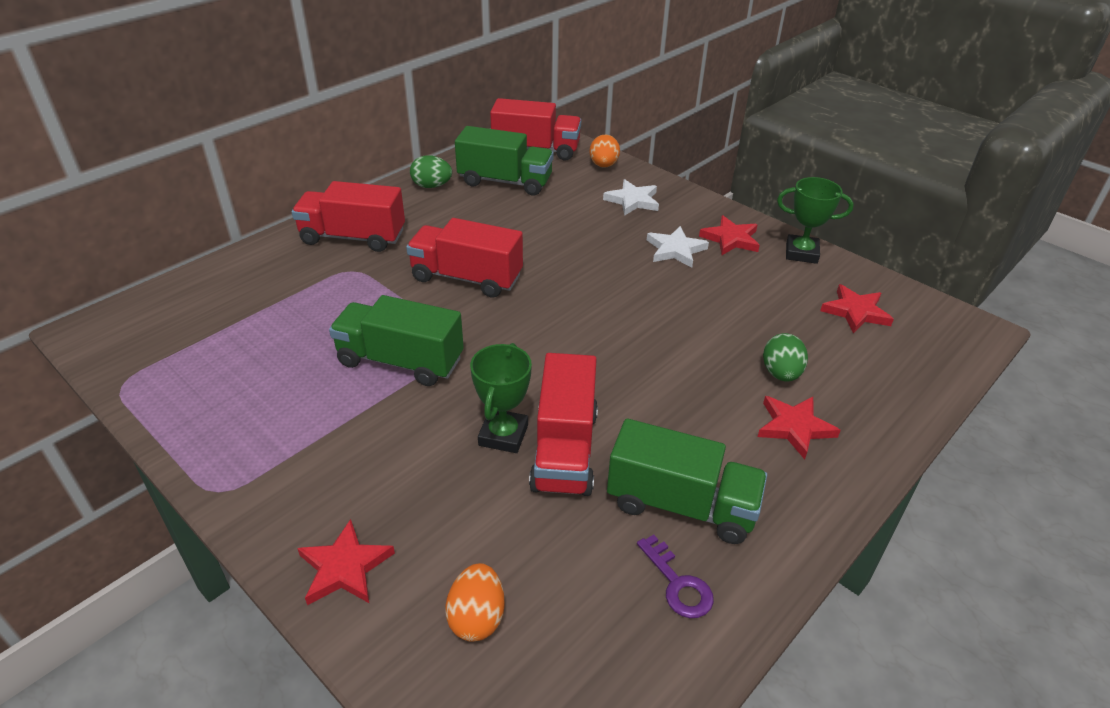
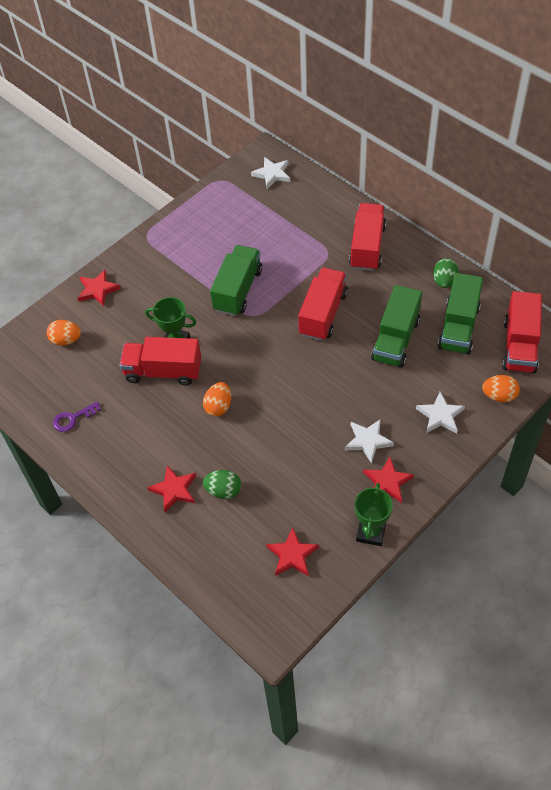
camera: 95 degrees right, 15 degrees up
(147, 322) = (272, 174): none -> white star
(634, 380) = (218, 406): none -> orange egg
(681, 505) = (120, 424): green truck -> green truck (395, 339)

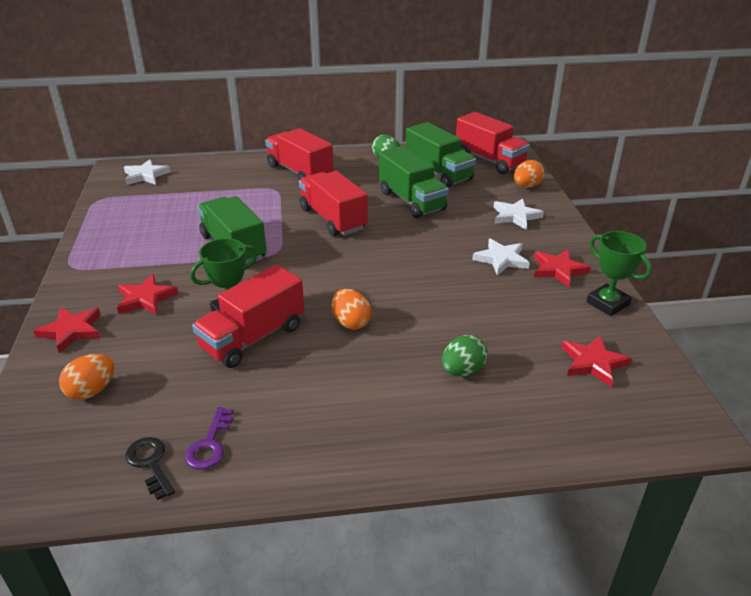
camera: 55 degrees left, 20 degrees down
(43, 406) = (150, 463): none -> black key
(174, 490) = (420, 408): red star -> red star (145, 298)

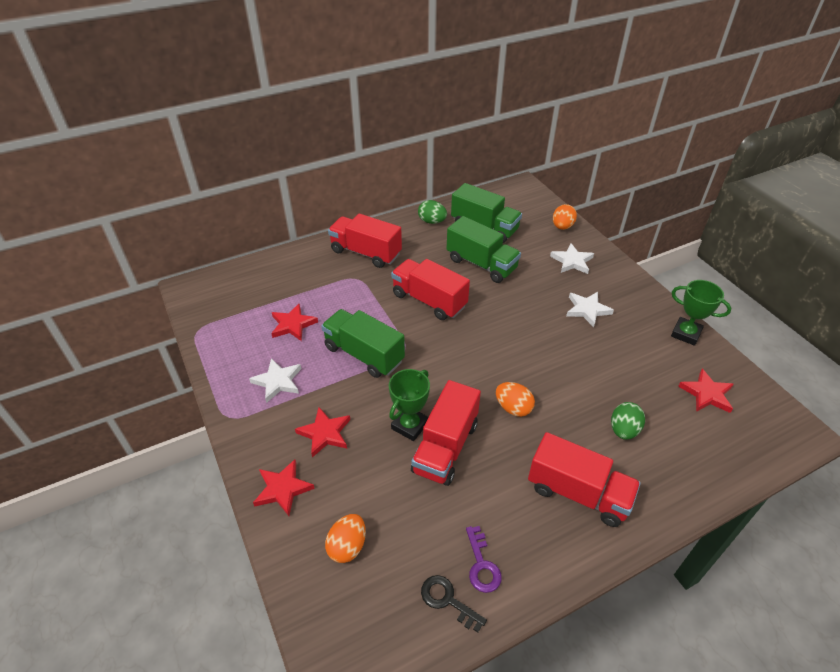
camera: 20 degrees left, 10 degrees up
(146, 175) = (224, 290): white star -> white star (278, 381)
(489, 160) = (517, 204): red truck -> red truck (578, 493)
(558, 270) = (634, 309): red star -> red star (293, 325)

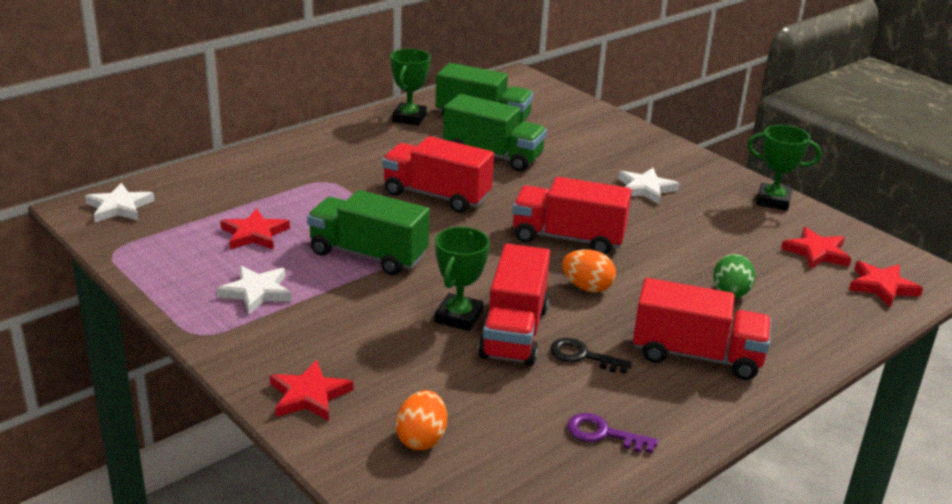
camera: 15 degrees left, 15 degrees down
(325, 433) = (345, 336): red star -> red star (882, 286)
(366, 252) = (329, 155): red truck -> red truck (568, 238)
(432, 221) = (409, 118): green egg -> green trophy
(447, 600) = (572, 471): black key -> black key (582, 356)
(482, 565) = (603, 434): purple key -> purple key turned 135 degrees clockwise
(562, 227) = (584, 113): orange egg -> none
(572, 261) = (609, 145): white star -> white star (119, 207)

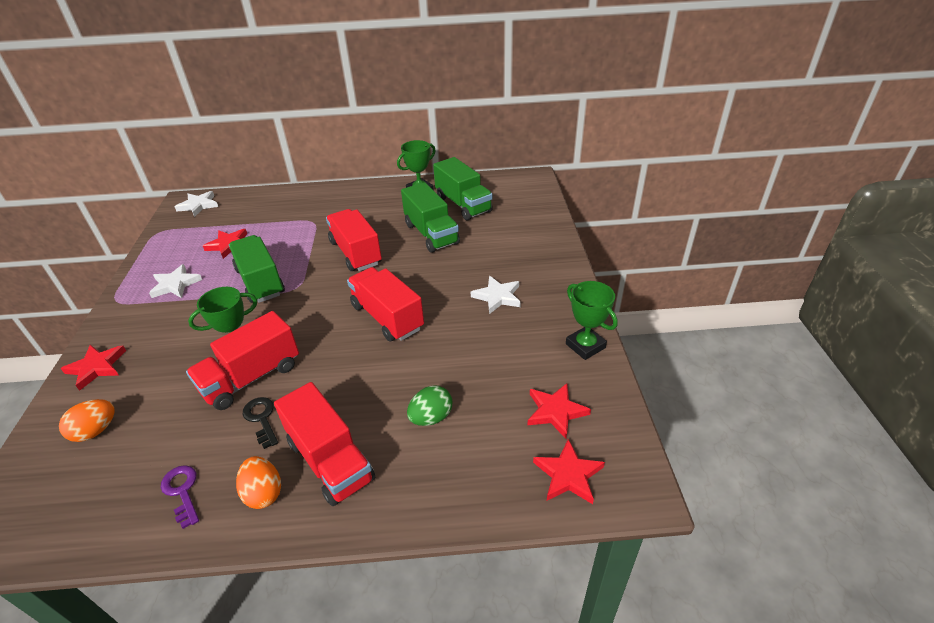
camera: 40 degrees right, 10 degrees up
(587, 287) = (343, 363): orange egg -> orange egg (264, 493)

